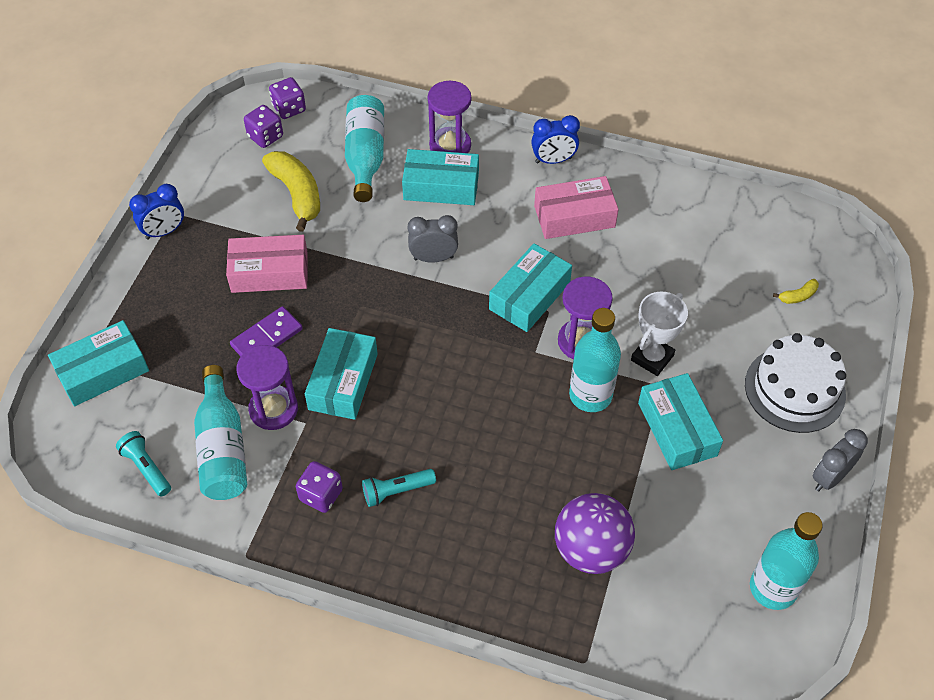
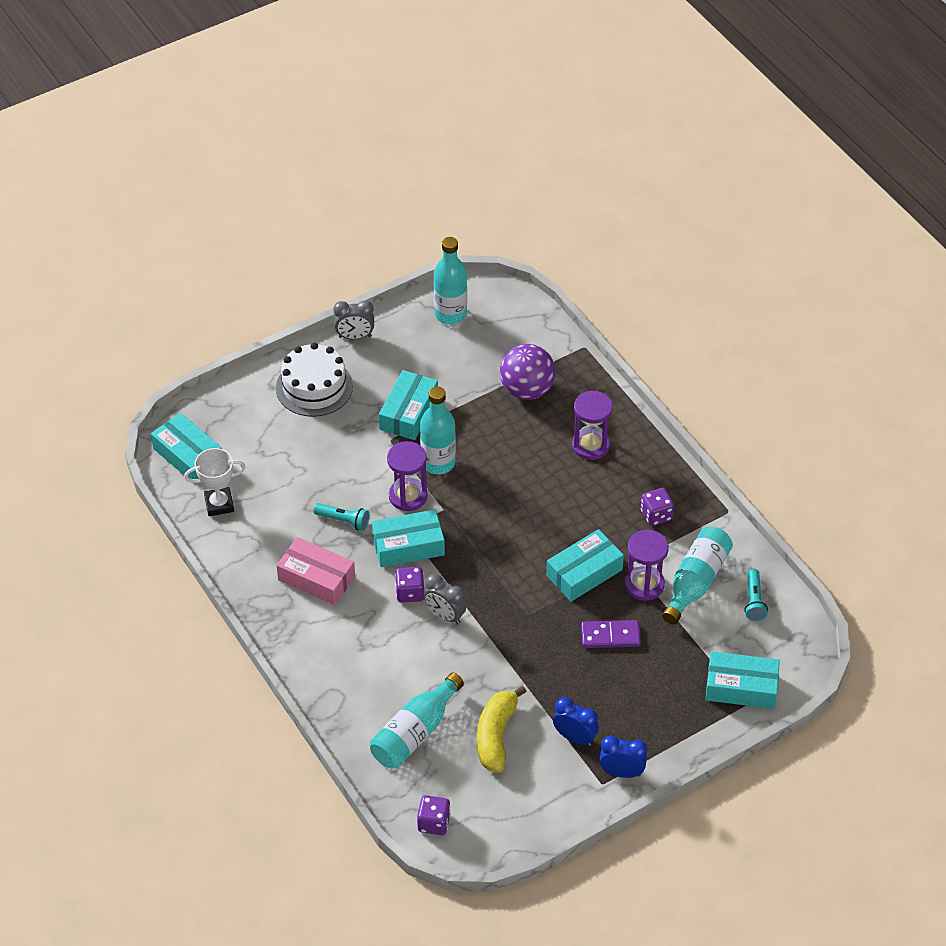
camera: 140 degrees left, 5 degrees down
(265, 136) = (476, 808): purple dice -> purple dice (410, 592)
(269, 272) = (569, 684): pink box -> none
(397, 491) = (608, 488): turquoise flashlight -> turquoise flashlight (343, 521)
(441, 186) = (384, 667): turquoise box -> turquoise box (188, 456)
(450, 146) = (343, 696): purple hourglass -> purple hourglass (590, 445)
(553, 160) = (281, 630): blue clock -> blue clock (574, 737)
(652, 358) = (375, 458): white trophy -> white trophy (219, 504)
(798, 296) = (241, 431): yellow banana -> none

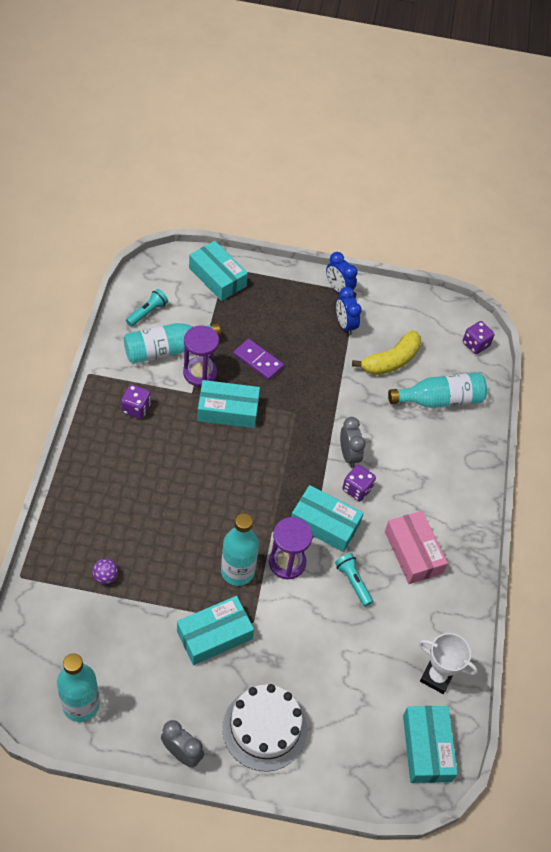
camera: 145 degrees left, 5 degrees up
(527, 390) = (106, 576): purple ball -> purple ball, size x0.45
(590, 445) = (116, 492): purple hourglass -> none

